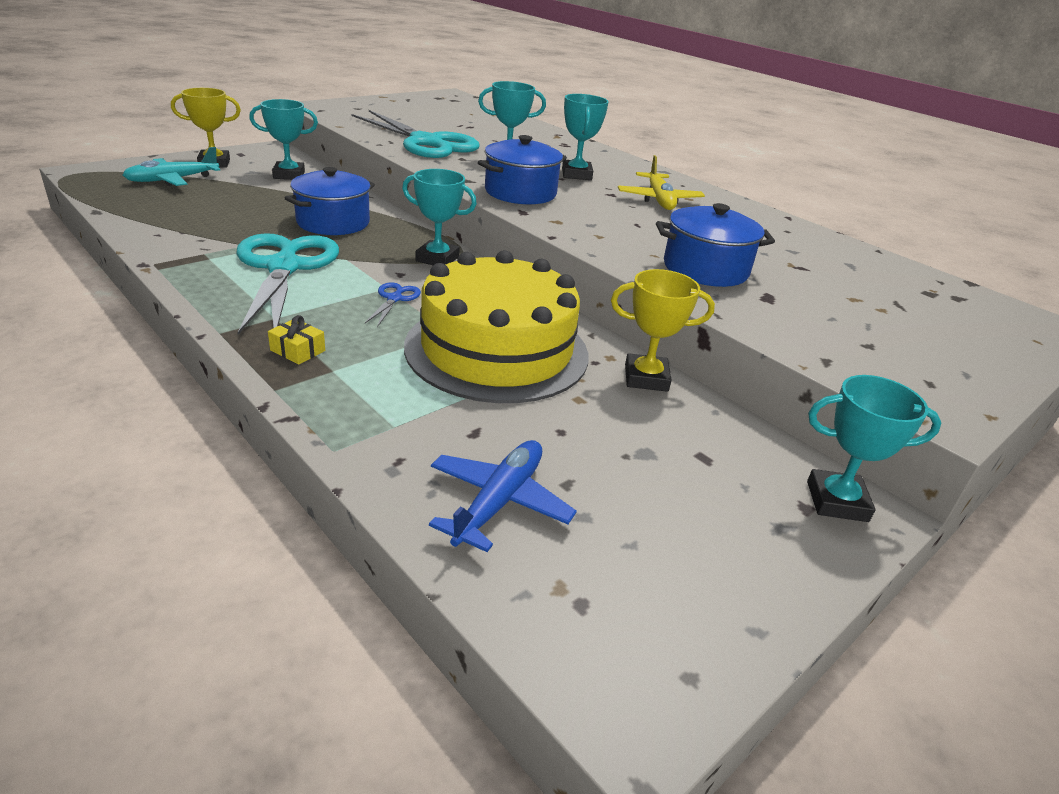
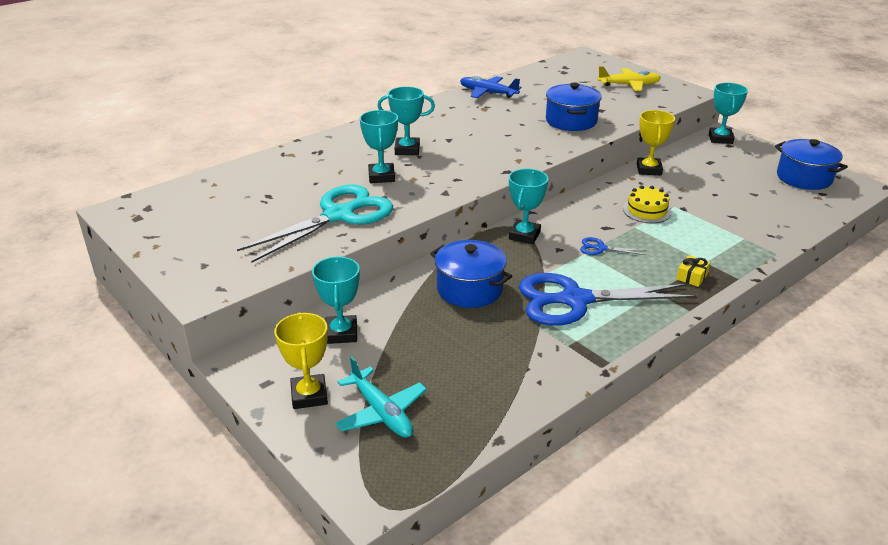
camera: 85 degrees left, 0 degrees up
(284, 268) = (575, 300): turquoise scissors -> blue scissors
(497, 350) = (647, 211): yellow cake -> yellow cake, size x0.42
(499, 502) = (779, 209): blue plane -> blue plane (488, 93)
(520, 193) = (465, 172): blue pot -> blue pot (804, 178)
(659, 200) = (452, 124): yellow plane -> yellow plane (629, 85)

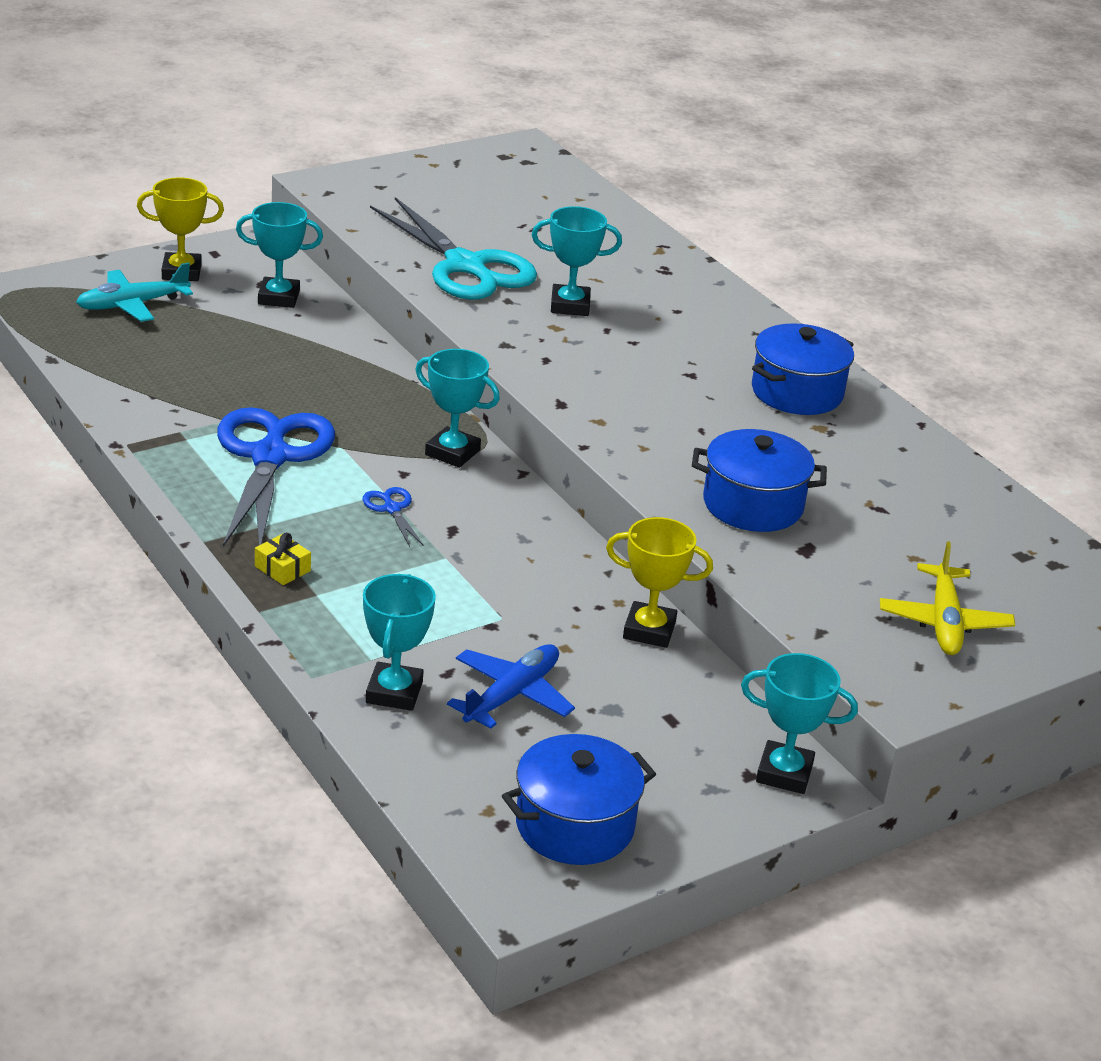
camera: 95 degrees right, 0 degrees up
(407, 150) = (657, 335): turquoise trophy -> turquoise trophy (394, 692)
(469, 289) = (331, 387): blue pot -> blue pot (797, 392)
(488, 93) = (897, 444): blue plane -> blue plane (511, 695)
(600, 248) = (392, 509): blue scissors -> blue scissors turned 45 degrees counterclockwise
(647, 211) = (493, 583): yellow cake -> none

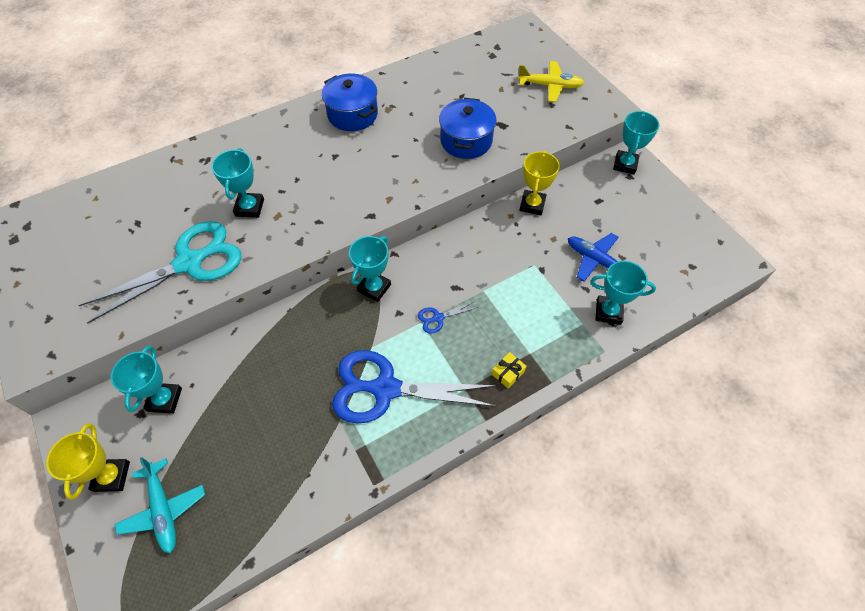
camera: 85 degrees left, 25 degrees up
(574, 825) = (684, 239): blue pot -> none

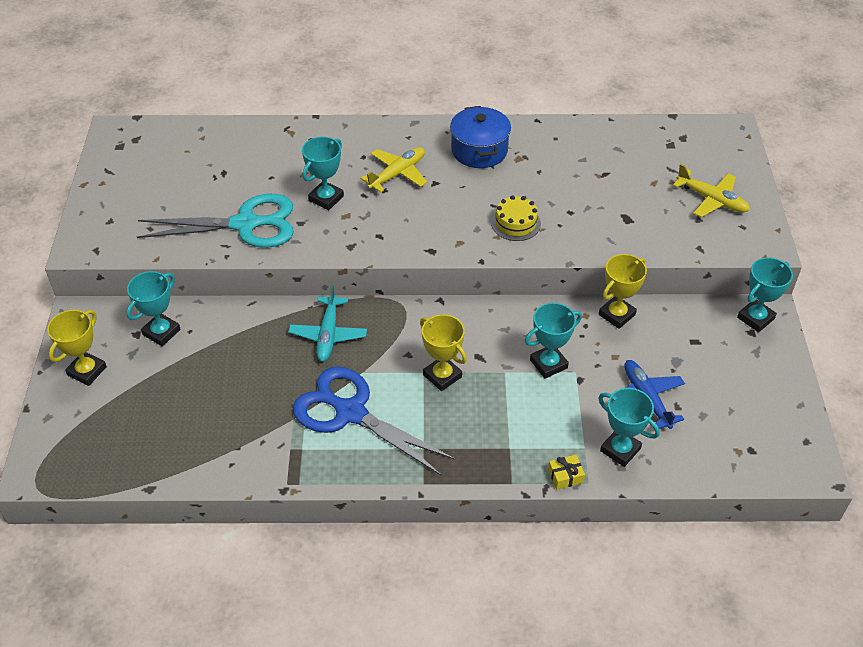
camera: 30 degrees right, 10 degrees down
(163, 509) = (110, 415): turquoise plane -> turquoise plane (328, 334)
(298, 161) = (397, 174): none -> yellow plane
(374, 288) = (400, 322): turquoise trophy -> turquoise trophy (548, 364)
(422, 163) = (515, 223): none -> yellow cake
(438, 318) = (442, 376): blue scissors -> yellow trophy
(466, 141) = (576, 219): blue pot -> none
(508, 373) = (474, 454): yellow gift -> yellow gift (565, 476)

